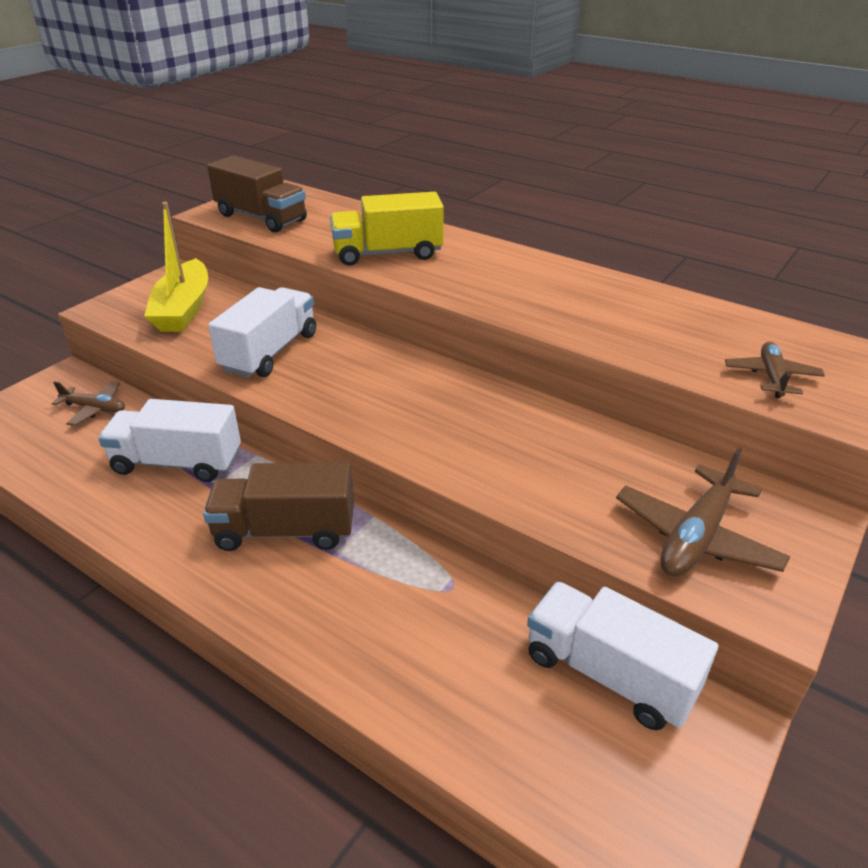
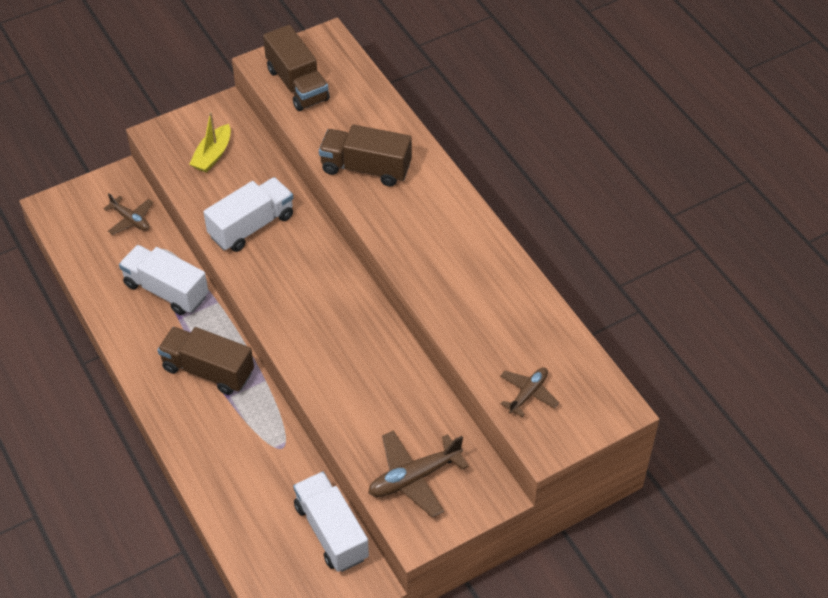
camera: 25 degrees right, 15 degrees up
(183, 309) = (213, 155): yellow boat -> yellow boat, size x0.65
(387, 254) = (366, 168): yellow truck -> brown truck

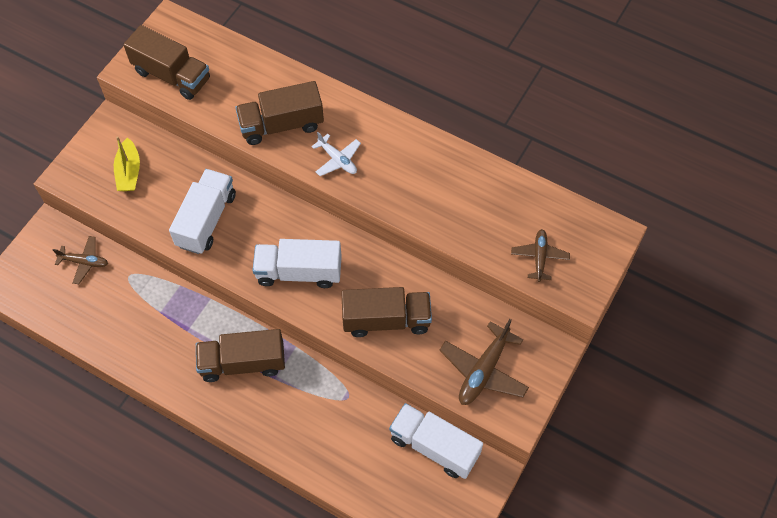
camera: 30 degrees left, 10 degrees up
(166, 290) = (159, 310): white truck -> white truck (299, 272)
(354, 388) = (386, 320): none -> brown truck
(396, 220) = (337, 160): none -> white plane

